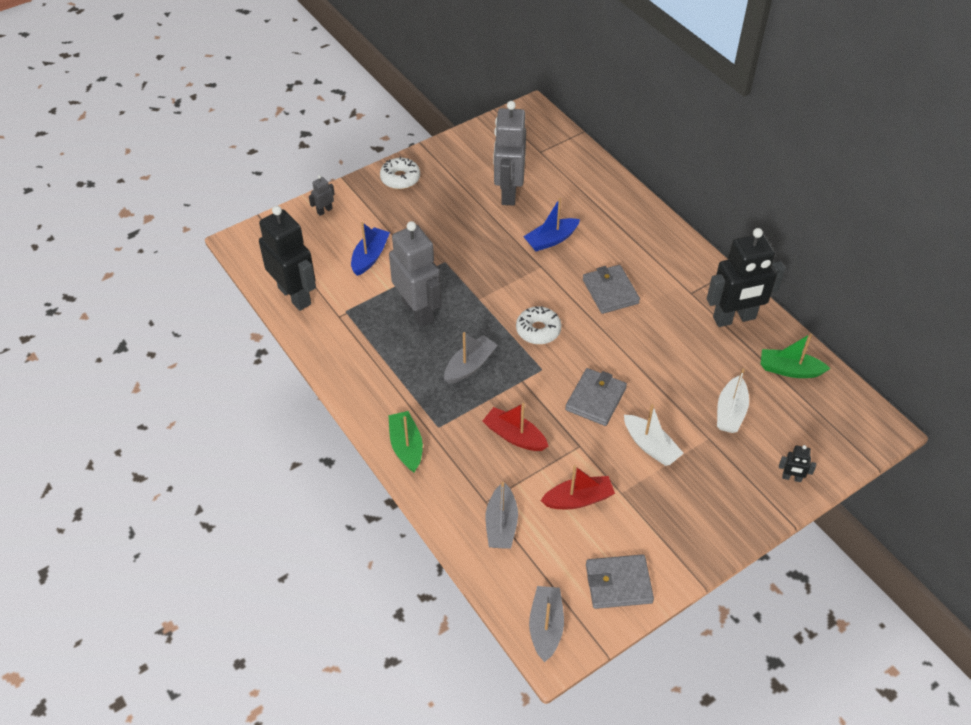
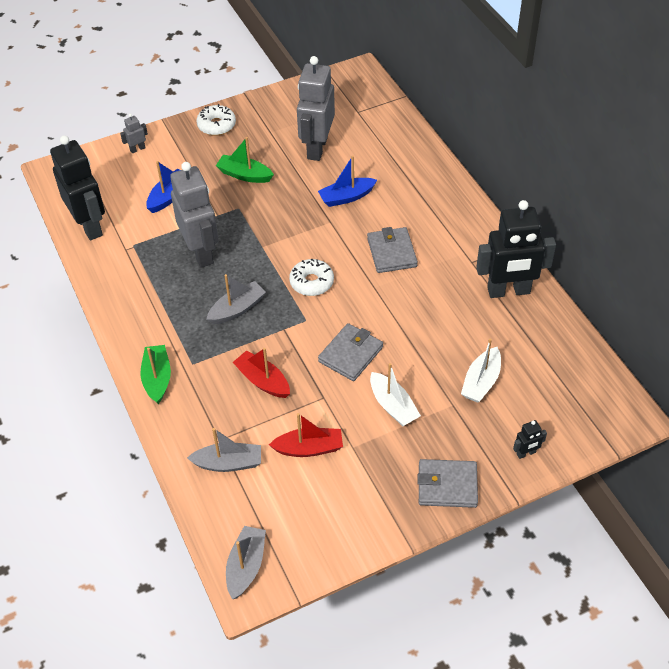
camera: 10 degrees right, 0 degrees up
(501, 524) = (228, 463): grey boat -> grey boat turned 105 degrees counterclockwise
(618, 583) = (327, 534): grey wallet -> grey wallet (447, 485)
(789, 370) = (551, 347): green boat -> green boat (244, 175)
(791, 478) = (526, 453): black robot -> black robot turned 45 degrees counterclockwise

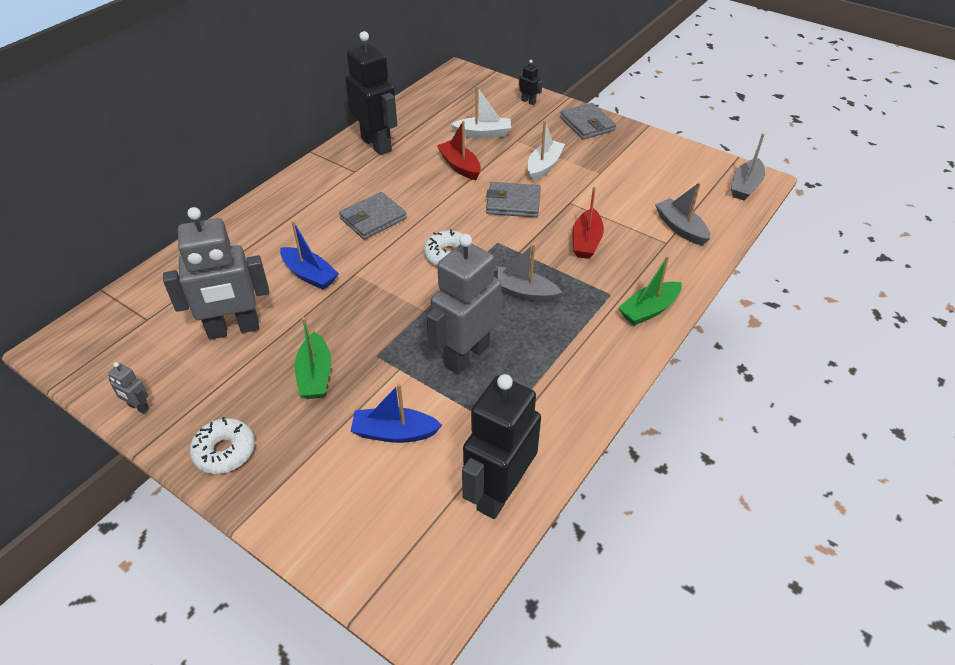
camera: 120 degrees left, 5 degrees down
(137, 149) = (317, 523): grey robot -> grey robot (138, 407)
(246, 566) = (745, 186): grey boat -> grey boat turned 45 degrees counterclockwise
(309, 448) = (623, 193): red boat -> red boat (460, 166)

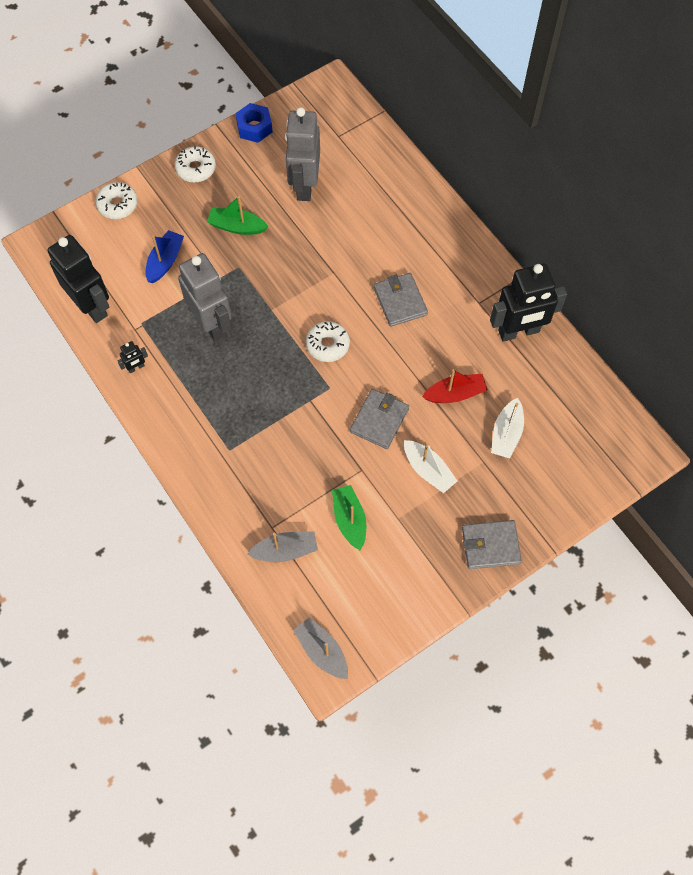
camera: 110 degrees right, 20 degrees up
(138, 407) = (254, 127): grey robot -> blue nut
(309, 275) = (345, 242): blue boat -> none
(313, 528) = (117, 204): none -> white donut
(521, 292) = (260, 384): grey boat -> none
(528, 101) = (557, 503): black robot -> black robot (136, 367)
(586, 241) = (301, 459): red boat -> none
(649, 310) = (199, 470): green boat -> green boat (349, 520)

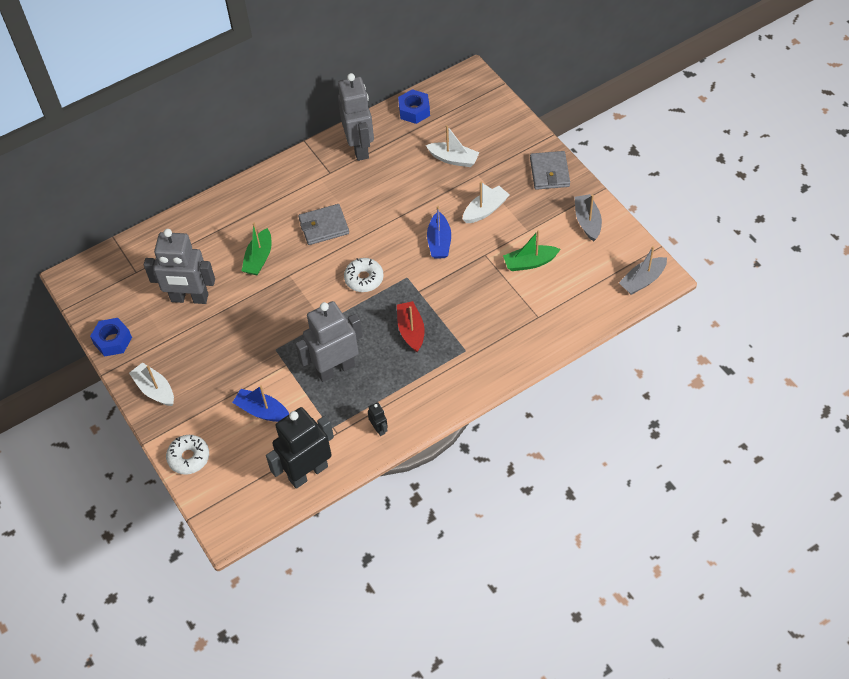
camera: 85 degrees left, 10 degrees down
(196, 168) = (155, 389): white donut -> white boat
(237, 227) = (229, 352): green boat -> green boat (259, 258)
(285, 550) = (558, 306): grey boat -> grey boat (587, 222)
(379, 420) = (439, 242): grey wallet -> blue boat
(455, 394) = (416, 191): red boat -> red boat (411, 330)
(519, 332) = (360, 147): black robot -> grey robot
(582, 388) = (414, 111): none -> blue nut

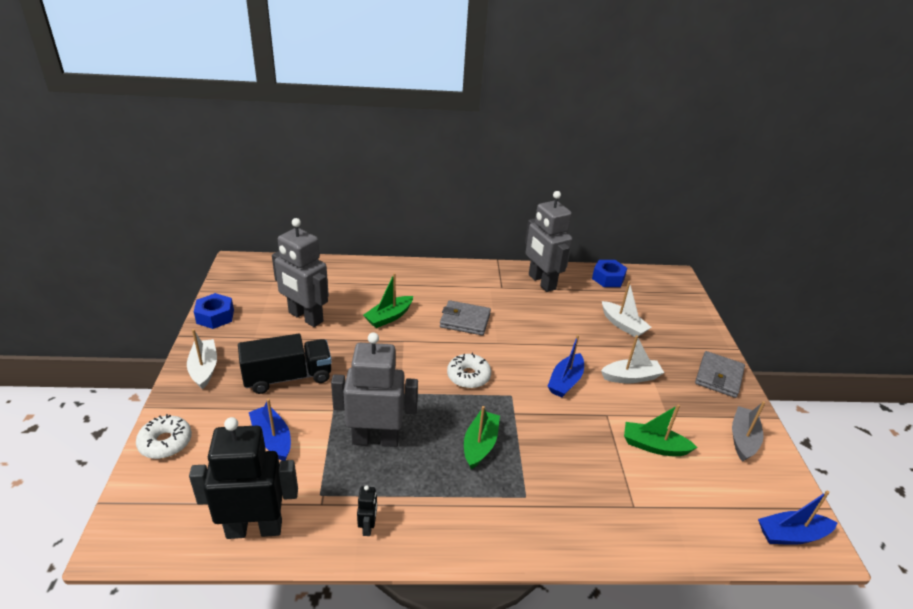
camera: 25 degrees right, 20 degrees down
(227, 359) = (288, 377): none -> black truck
(360, 147) = (541, 282): grey robot -> grey robot turned 135 degrees clockwise
(411, 330) = (480, 445): red boat -> green boat
(642, 280) = (791, 535): grey boat -> blue boat

